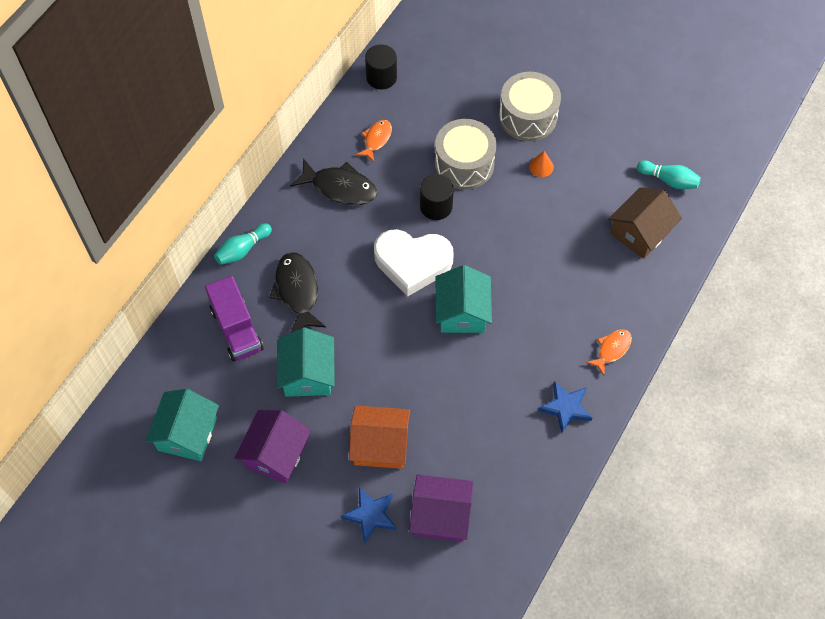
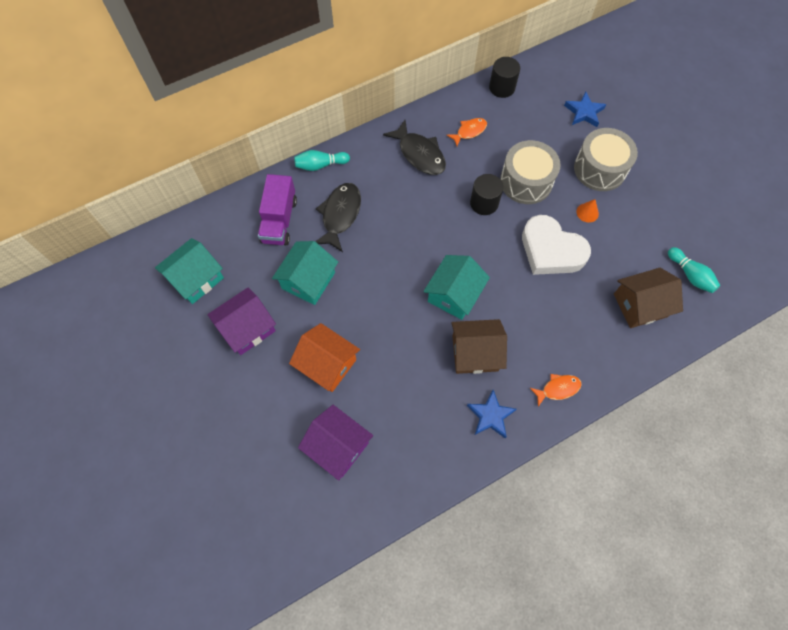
camera: 30 degrees right, 5 degrees up
(370, 515) = (285, 415): blue star -> blue star (584, 112)
(412, 263) = (439, 237): white heart -> white heart (551, 250)
(516, 357) = (475, 353): none -> brown house

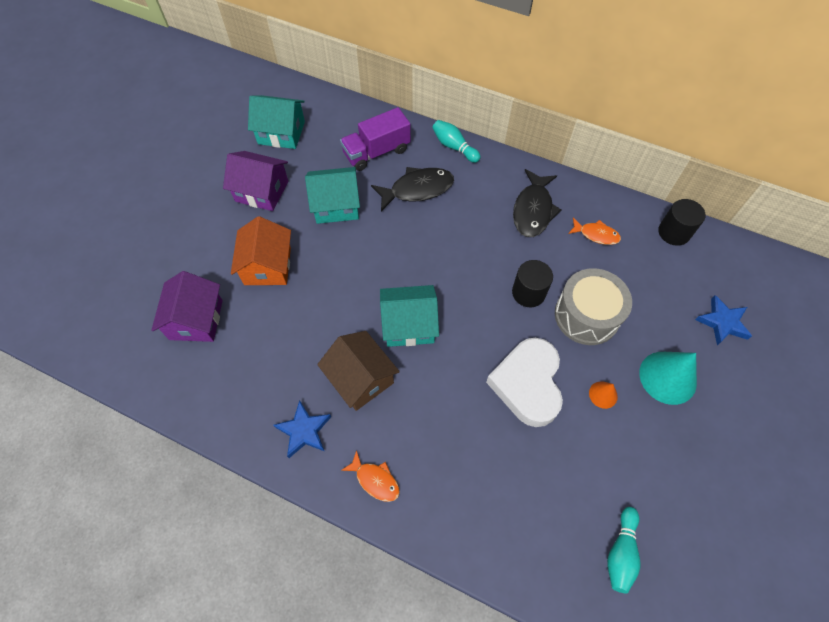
camera: 55 degrees right, 5 degrees down
(599, 169) = (667, 377): grey drum -> turquoise cone
(640, 305) = (536, 514): brown house -> none

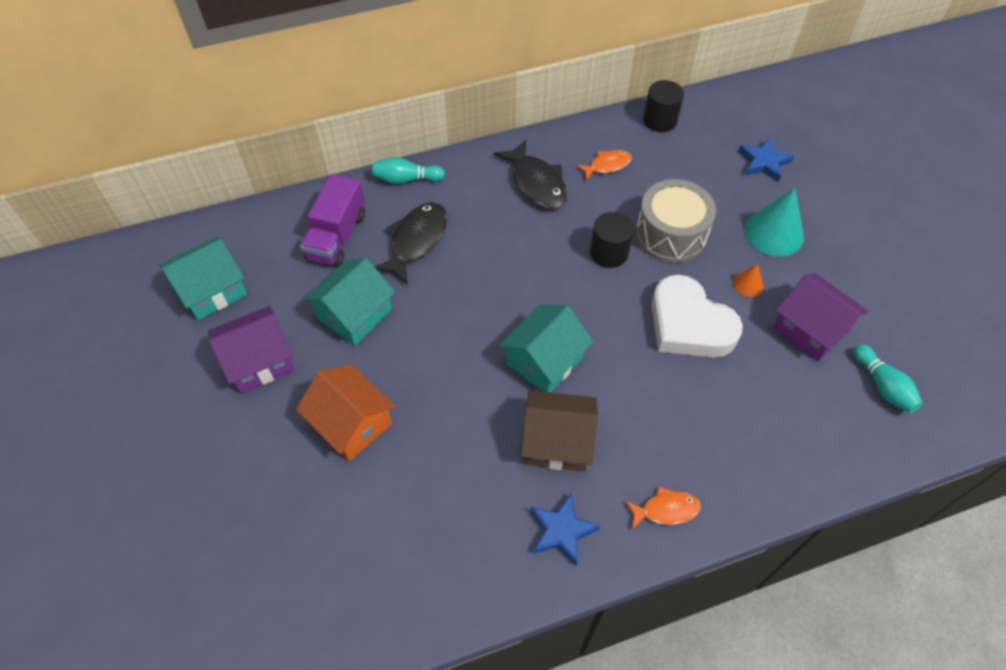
camera: 45 degrees left, 5 degrees down
(196, 320) = (338, 536): purple house -> purple house (810, 329)

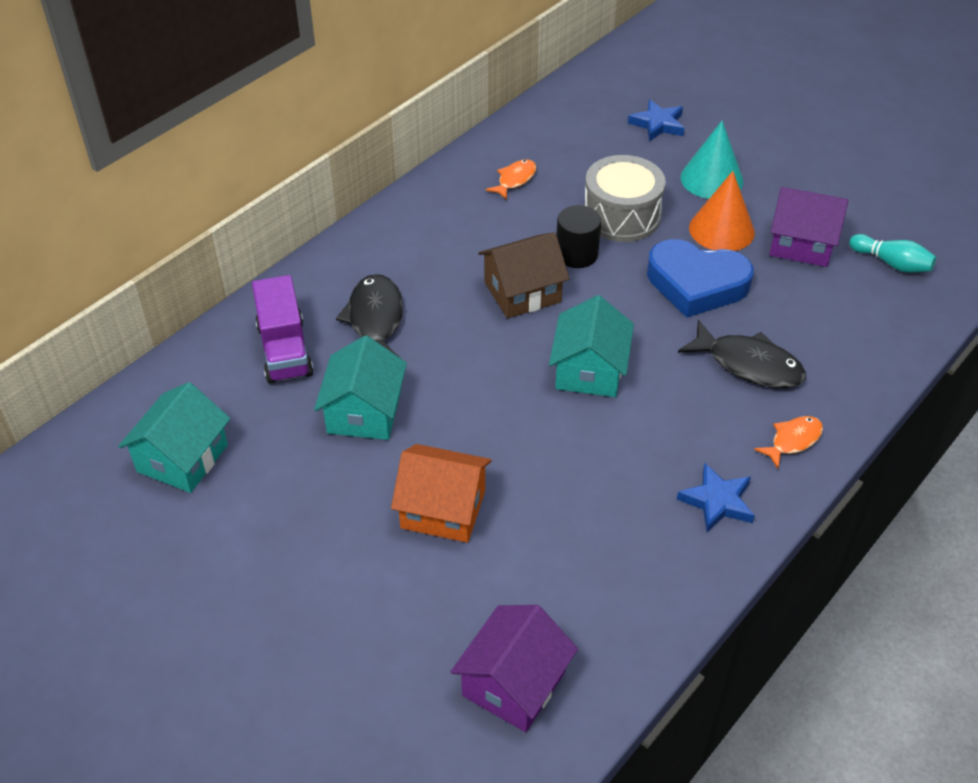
camera: 30 degrees left, 10 degrees down
(259, 361) = (295, 499): purple house -> purple house (513, 684)
(406, 179) = (317, 268): turquoise bowling pin -> none
(536, 183) = (457, 221): black fish -> black fish (748, 364)
(557, 442) = (655, 432): brown house -> brown house (522, 292)
(660, 120) = (534, 122): black cylinder -> none
(689, 325) = (696, 284): white heart -> blue heart
(748, 284) = (721, 230): orange cone -> orange cone, size x2.01

